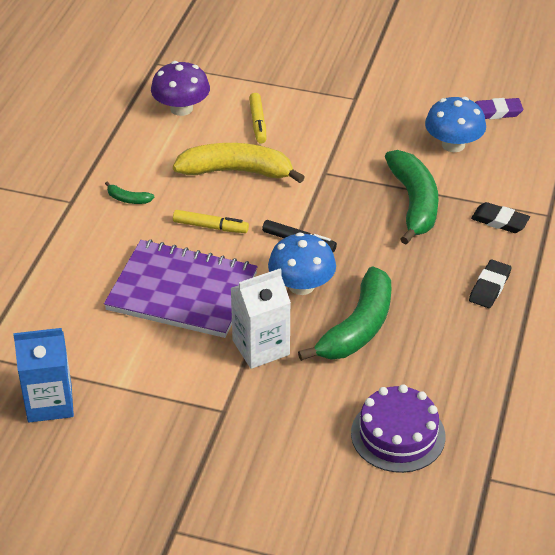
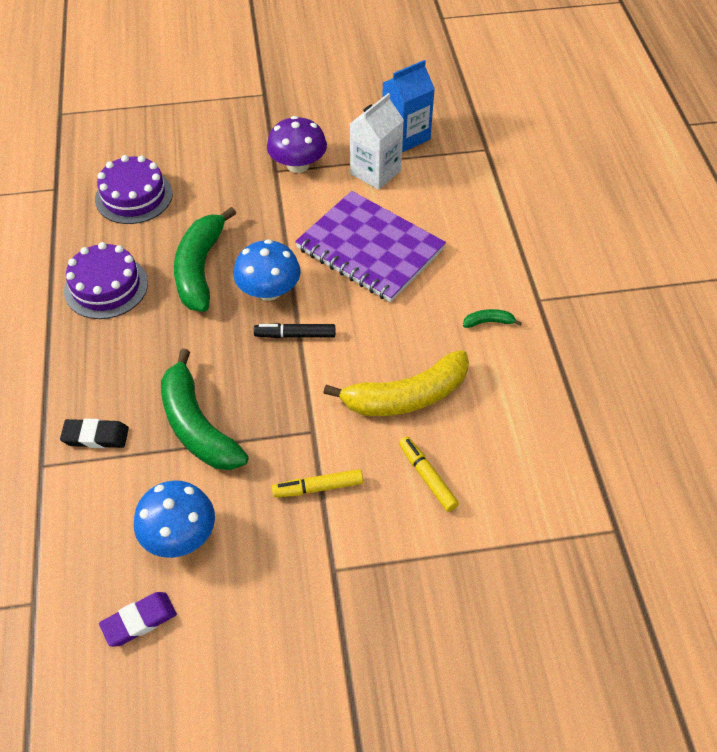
camera: 155 degrees right, 10 degrees up
(181, 108) = (528, 464): purple mushroom -> purple mushroom (298, 165)
(182, 292) = (370, 249): purple notebook -> purple notebook turned 45 degrees clockwise
(210, 227) = (389, 320): yellow marker -> yellow marker (318, 488)
(261, 347) = (274, 225): white carton -> white carton (375, 172)
(458, 341) = (106, 287): none -> purple cake
(489, 287) = (89, 351): black eraser -> none

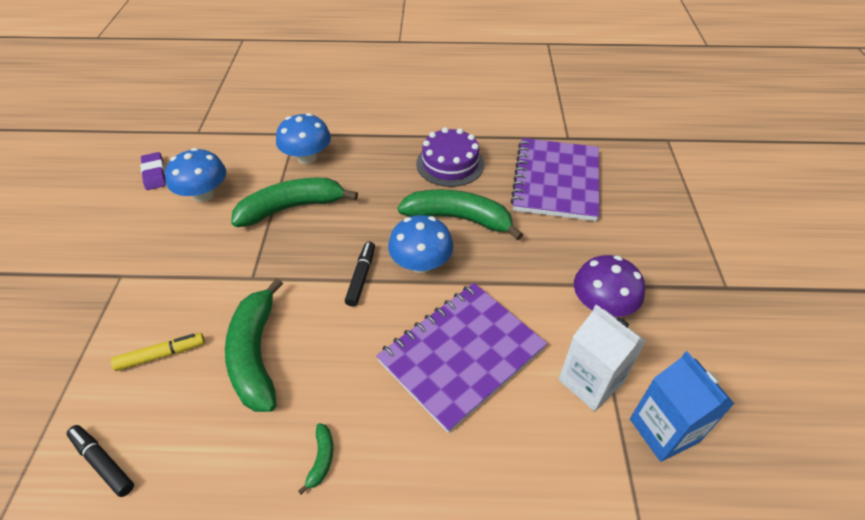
camera: 100 degrees right, 5 degrees down
(95, 436) = (307, 157): black eraser -> blue mushroom
(134, 196) = (556, 181): purple cake -> purple notebook
(318, 488) = (196, 274): yellow marker -> none
(406, 396) = (256, 355): yellow banana -> green banana
(542, 475) = (103, 462): none -> black marker

